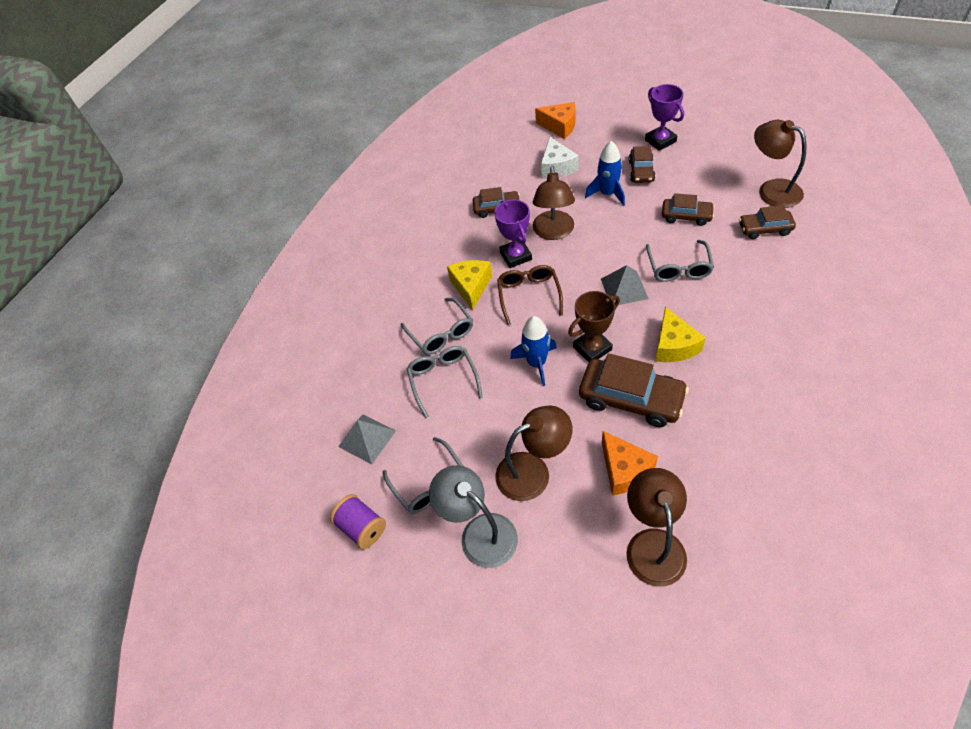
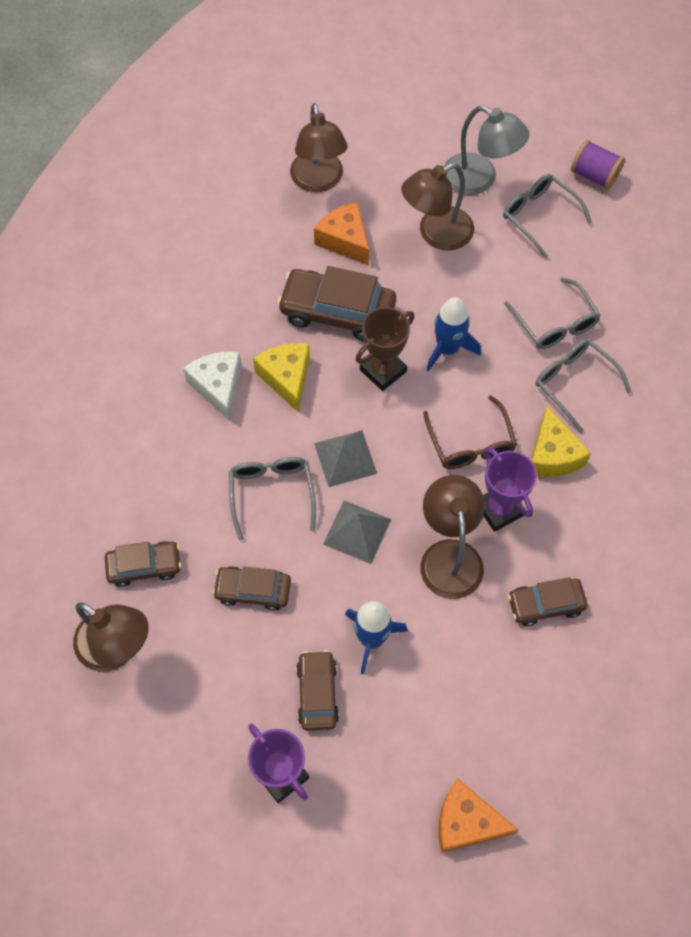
camera: 165 degrees right, 10 degrees up
(367, 438) = (621, 255): grey pyramid -> grey pyramid (357, 531)
(556, 167) = (460, 703): white cheese -> white cheese (218, 387)

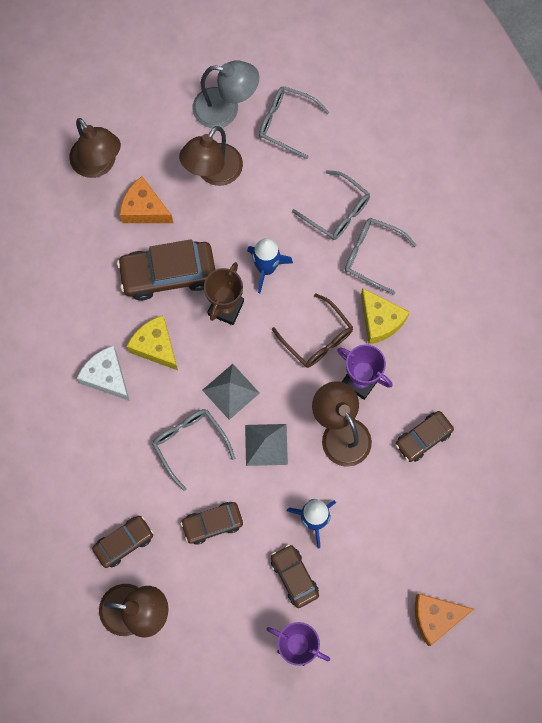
camera: 25 degrees left, 10 degrees up
(594, 176) = (313, 68): purple spool -> none

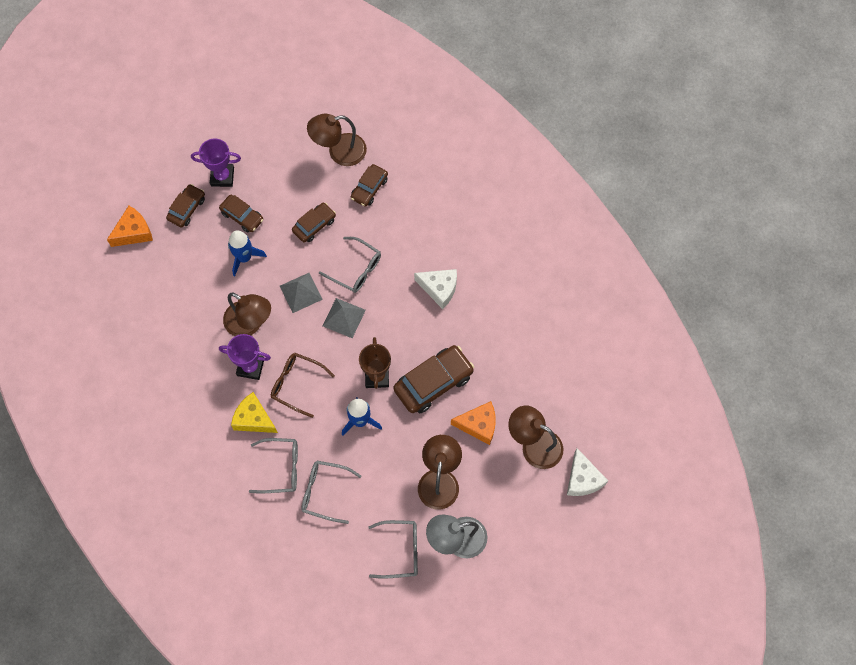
camera: 155 degrees right, 5 degrees down
(69, 111) = (582, 479): none -> white cheese
(155, 346) = (415, 325): yellow cheese -> none
(423, 438) = (187, 346): brown car -> brown car (187, 209)

